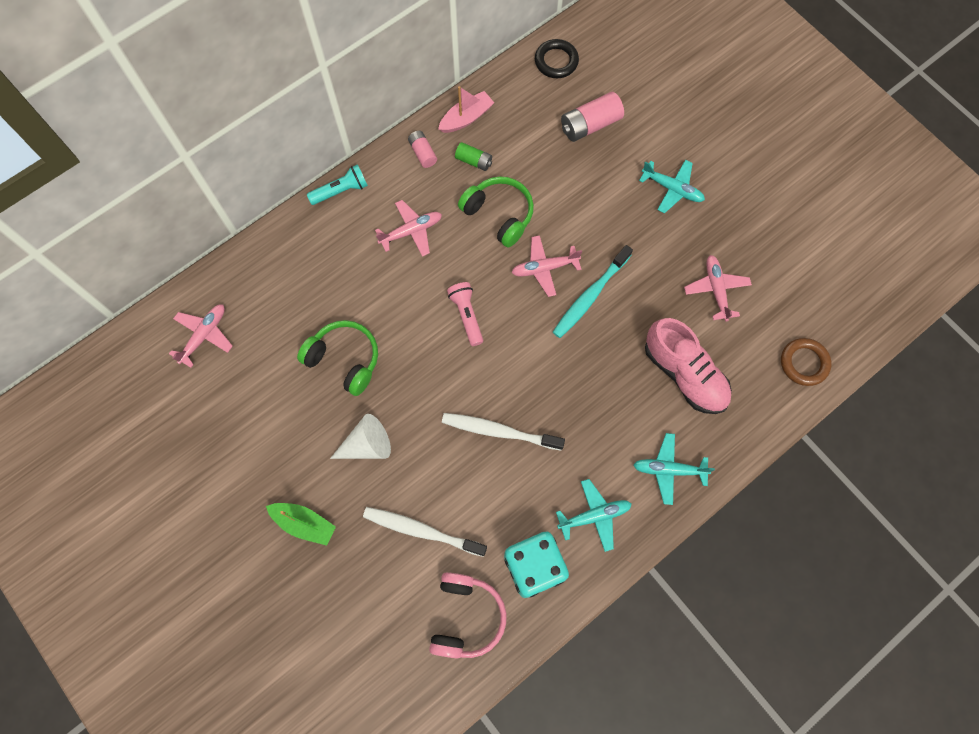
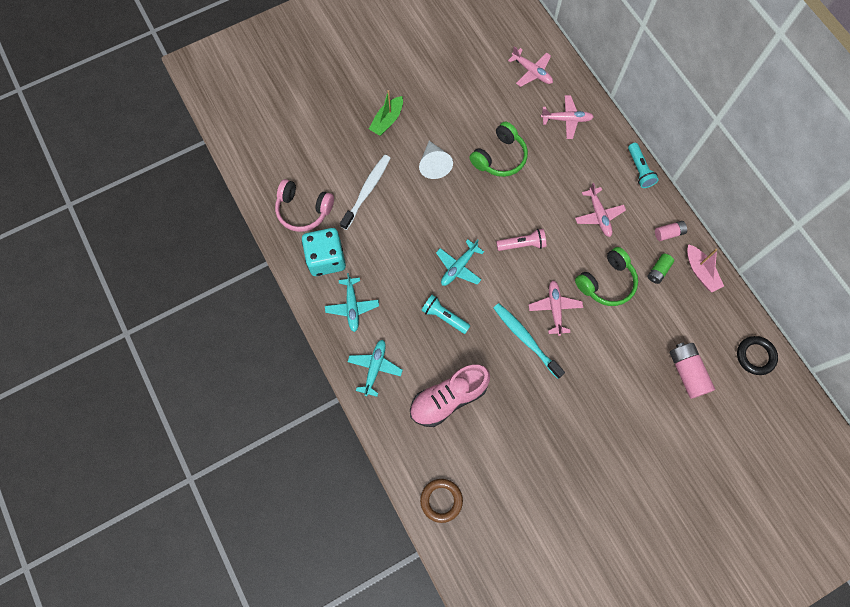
camera: 100 degrees right, 0 degrees up
(499, 431) = (427, 252): white toothbrush -> none
(582, 395) = (444, 316): none -> turquoise flashlight
(672, 189) = (617, 429): turquoise plane -> turquoise plane (458, 267)
(716, 289) = (517, 443): pink plane -> pink plane (566, 119)

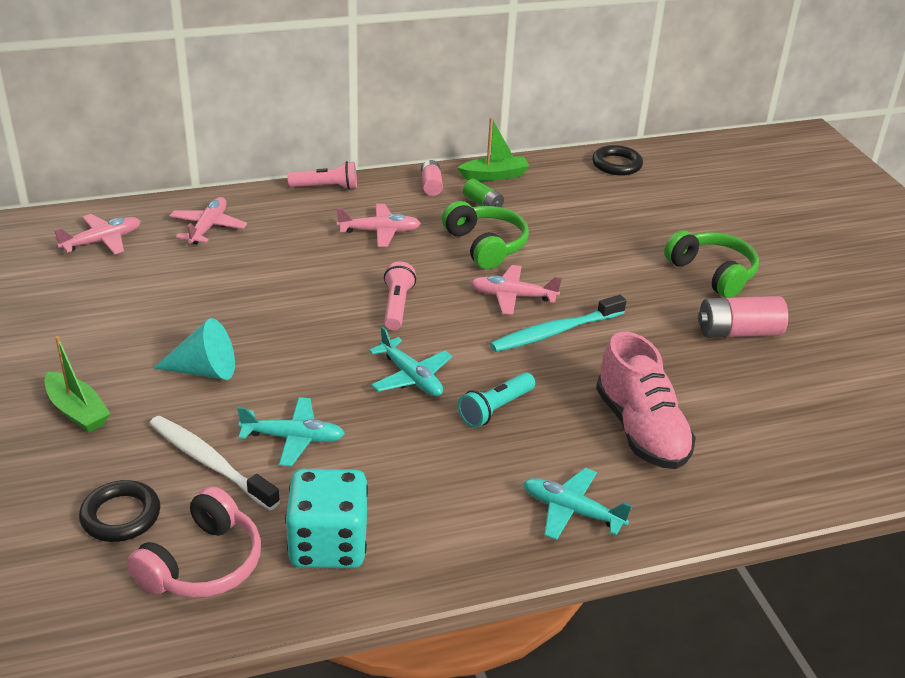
camera: 80 degrees left, 35 degrees down
(324, 167) = (121, 516): none -> black ring
(352, 306) = (442, 522): turquoise plane -> turquoise plane (294, 438)
(434, 164) = (204, 370): white cone -> turquoise cone
(441, 500) = (815, 469): brown ring -> none
(500, 157) = (234, 299): green headphones -> green headphones (712, 273)
(639, 170) = (326, 187): turquoise flashlight -> pink flashlight
(687, 372) = (630, 212): pink battery -> pink battery (738, 332)
(700, 272) = (494, 176): pink boat -> green boat

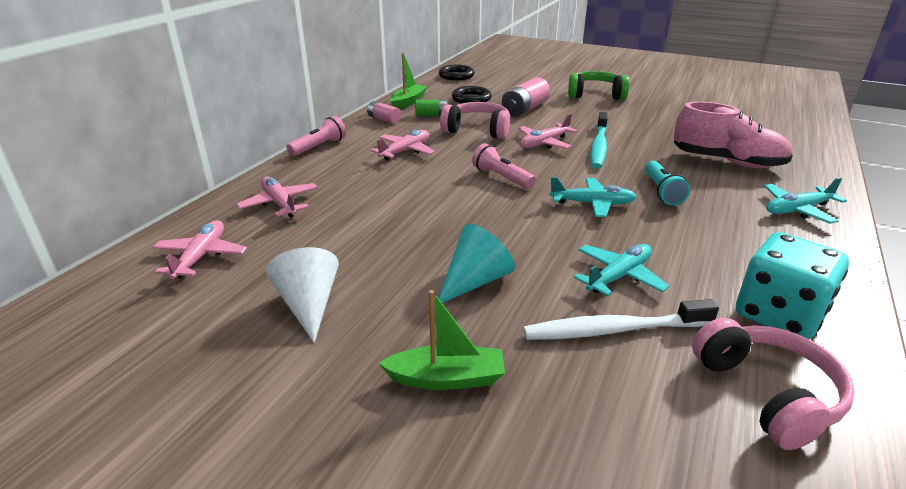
camera: 45 degrees left, 5 degrees down
(96, 316) = (309, 305): none -> white cone
(121, 516) = (652, 418): black ring -> black ring (471, 99)
(486, 245) = (477, 130): green headphones -> pink headphones
(738, 332) = (658, 109): pink battery -> pink battery (525, 109)

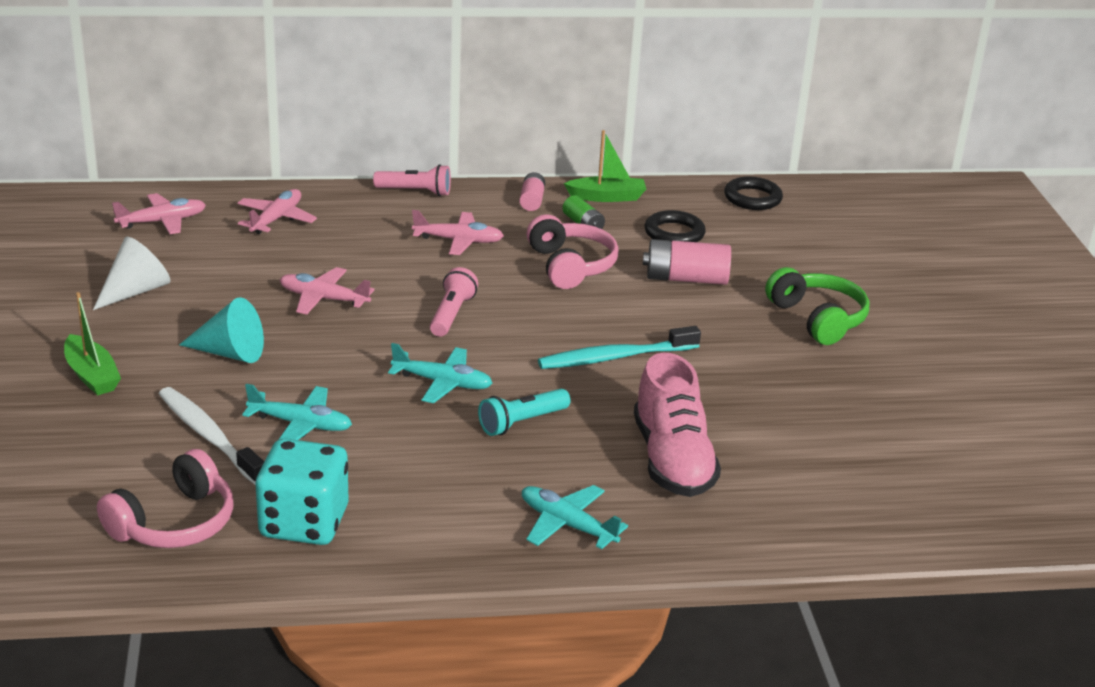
camera: 55 degrees right, 0 degrees up
(544, 143) = (581, 318): pink plane -> pink plane (323, 299)
(592, 204) = (443, 383): turquoise plane -> turquoise plane turned 45 degrees counterclockwise

